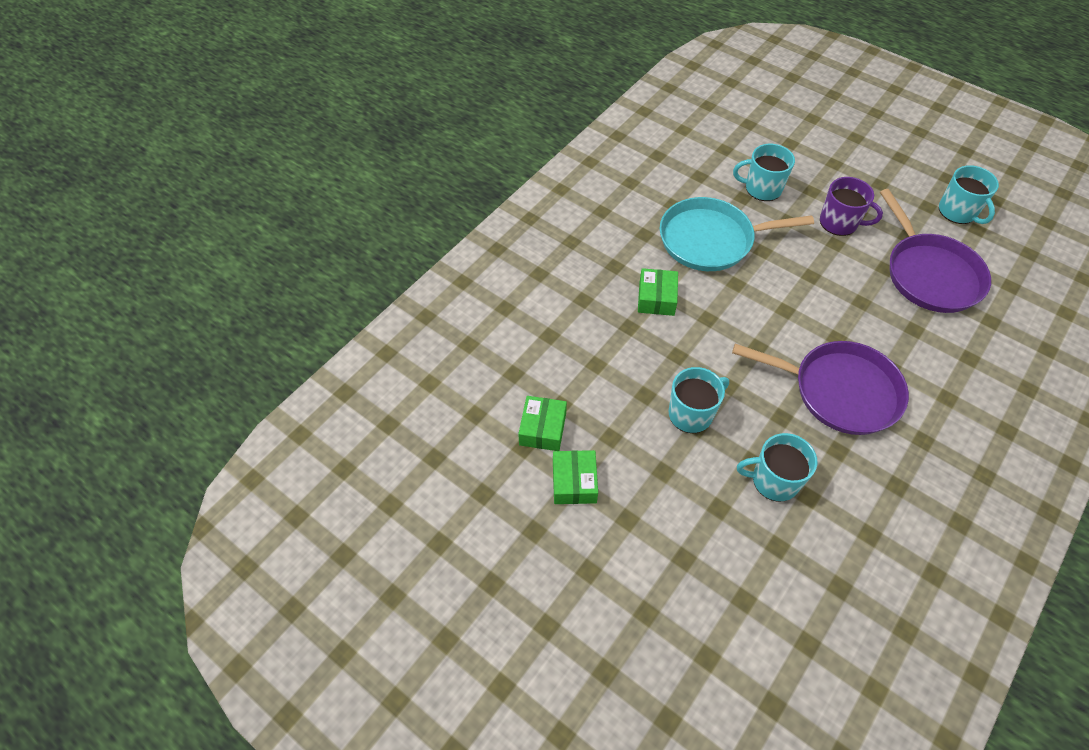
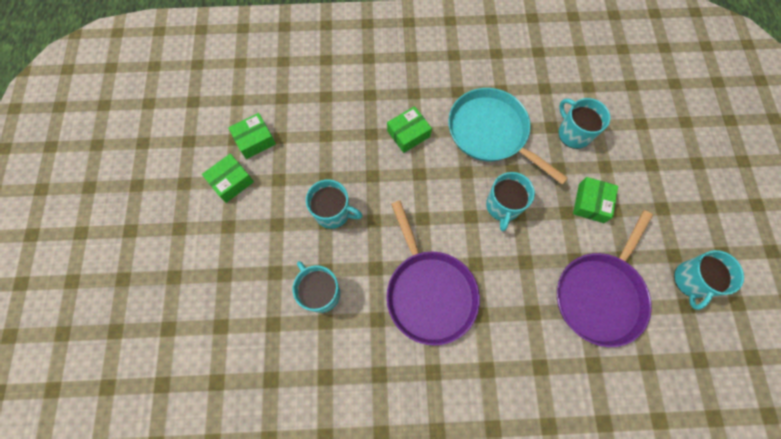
camera: 50 degrees right, 15 degrees up
(794, 281) = (503, 206): none -> turquoise mug
(839, 222) = (591, 203): purple mug -> green box

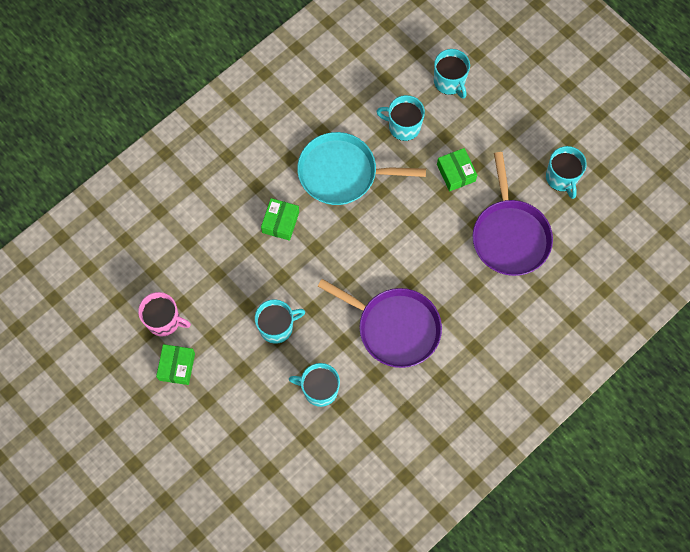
camera: 40 degrees left, 0 degrees up
(255, 140) = (164, 321): green box -> pink mug
(503, 206) = (396, 224): turquoise mug -> turquoise mug (449, 82)

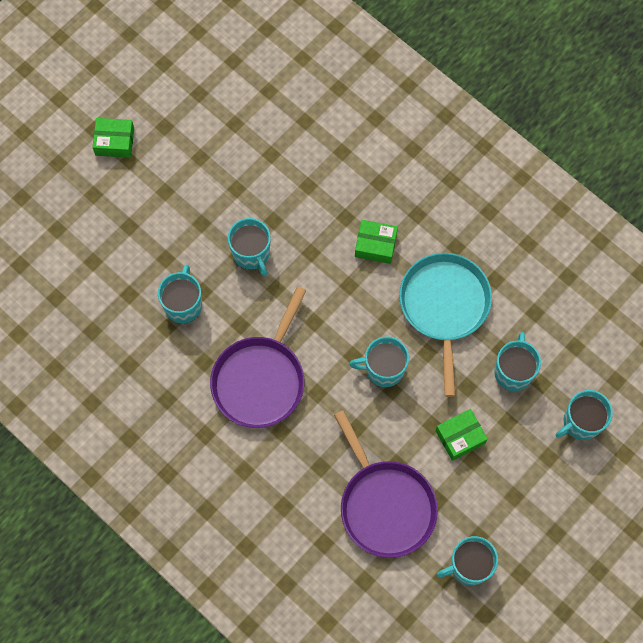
camera: 85 degrees right, 0 degrees up
(164, 321) = (250, 139): pink mug -> none
(177, 366) = (200, 157): green box -> green box (114, 142)
(393, 226) = (383, 369): none -> turquoise mug
(510, 236) = (385, 505): purple pan -> purple pan turned 105 degrees counterclockwise

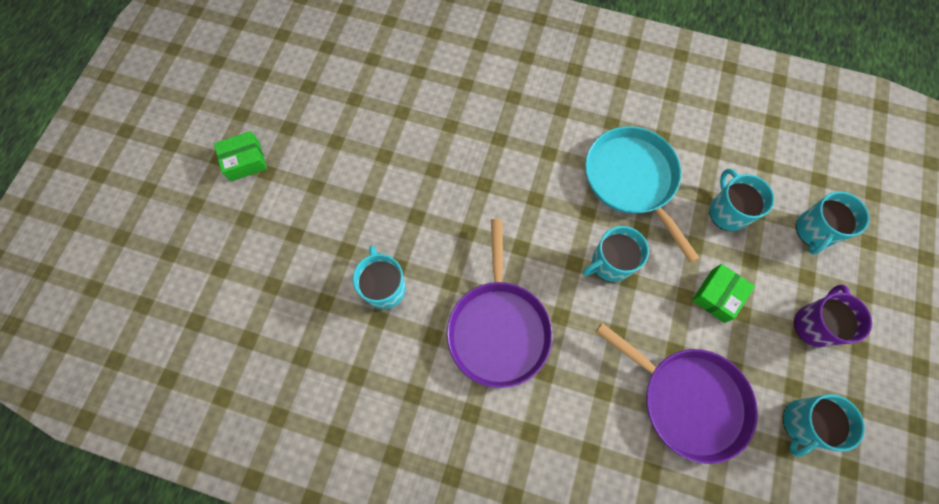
camera: 25 degrees left, 0 degrees up
(251, 253) = (428, 209): turquoise mug -> none
(375, 245) = (540, 152): green box -> none
(529, 497) = (814, 324): none -> purple mug

